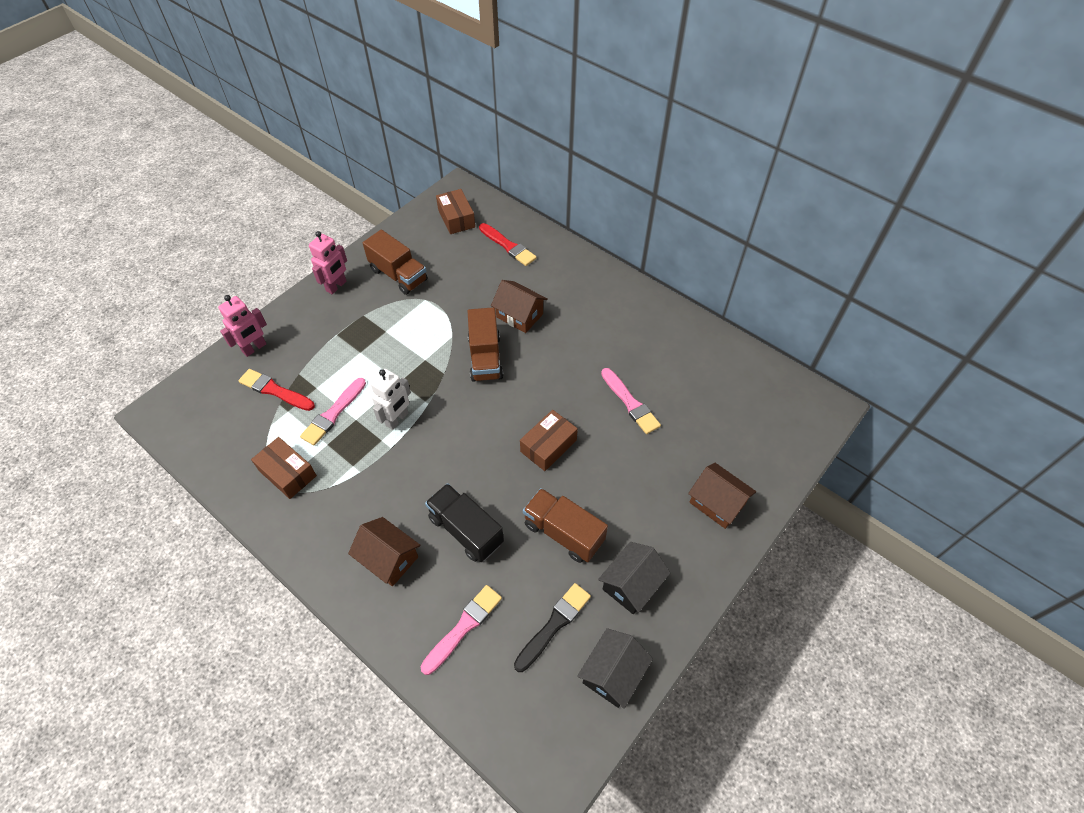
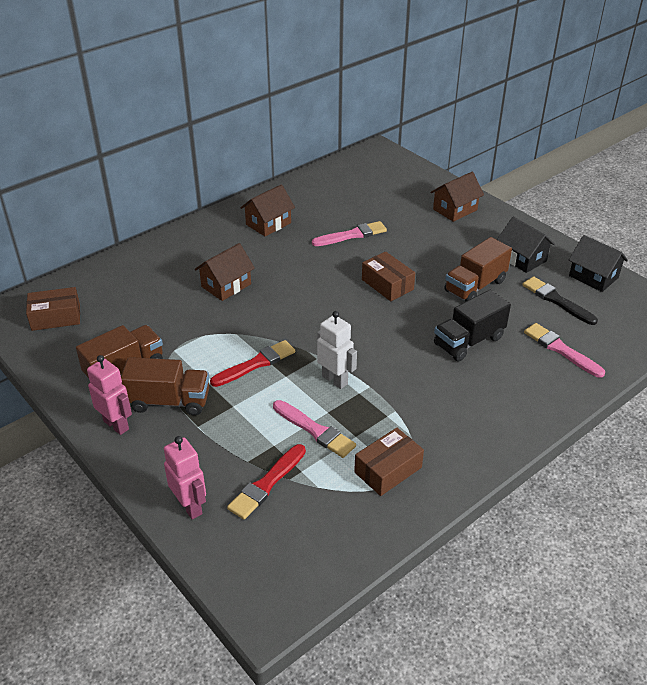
camera: 80 degrees left, 15 degrees down
(389, 558) = (495, 393): brown house -> brown house (268, 224)
(485, 358) = (273, 313): brown truck -> brown truck (169, 401)
(508, 246) = (123, 283): red brush -> red brush (255, 364)

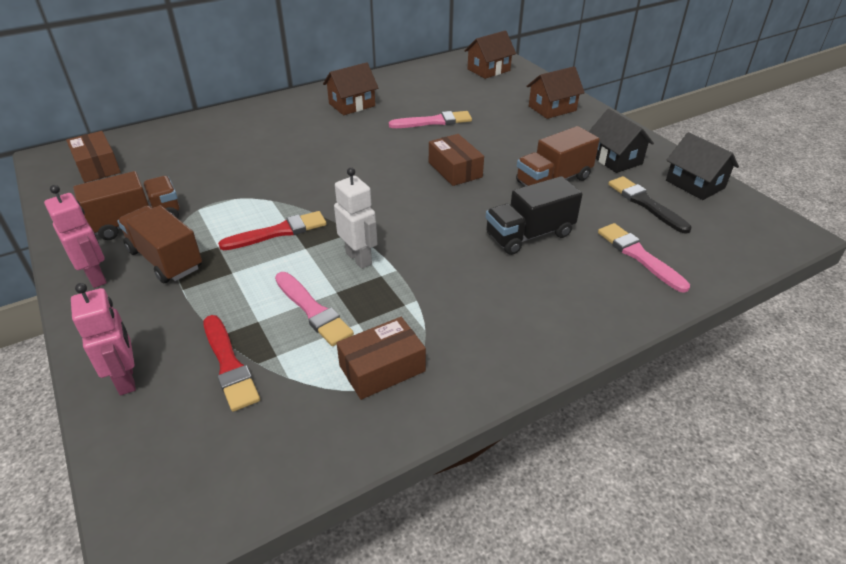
camera: 10 degrees right, 0 degrees up
(56, 317) = (97, 166): brown box -> brown box turned 60 degrees clockwise
(169, 401) = (165, 259): brown truck -> brown truck turned 150 degrees counterclockwise
(226, 285) = (283, 154): brown house -> brown house (488, 70)
(267, 483) = (229, 365): red brush -> red brush turned 75 degrees counterclockwise

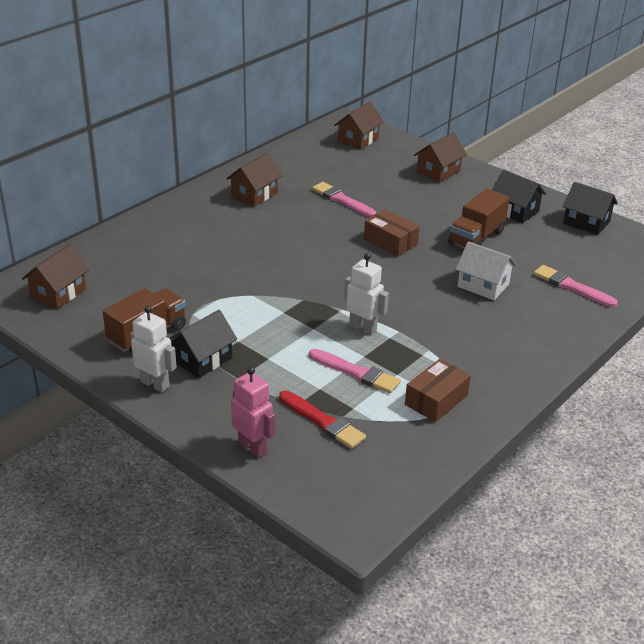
camera: 20 degrees left, 5 degrees down
(96, 277) = (155, 384): pink robot -> white robot
(97, 166) = (58, 293): brown box -> brown house
(165, 259) = (202, 359): brown truck -> black house
(278, 232) = (280, 320): red brush -> none
(433, 122) = (342, 200): pink brush -> pink brush turned 105 degrees counterclockwise
(529, 235) = (483, 285): black truck -> white house
(646, 204) = (557, 245): black brush -> none

